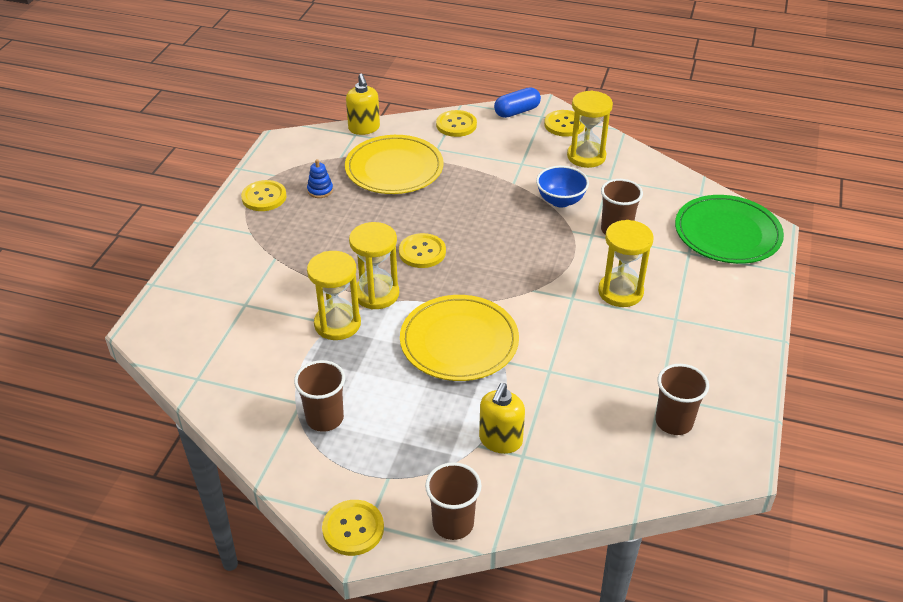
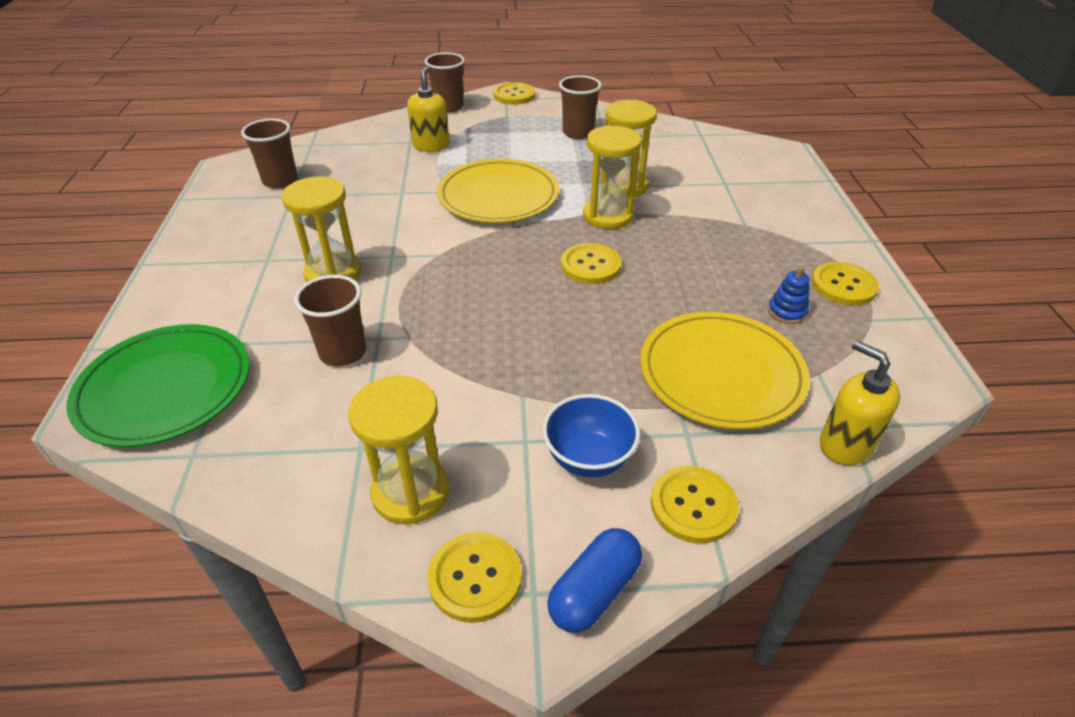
camera: 160 degrees right, 0 degrees up
(560, 201) = (436, 381): blue bowl -> blue bowl (588, 458)

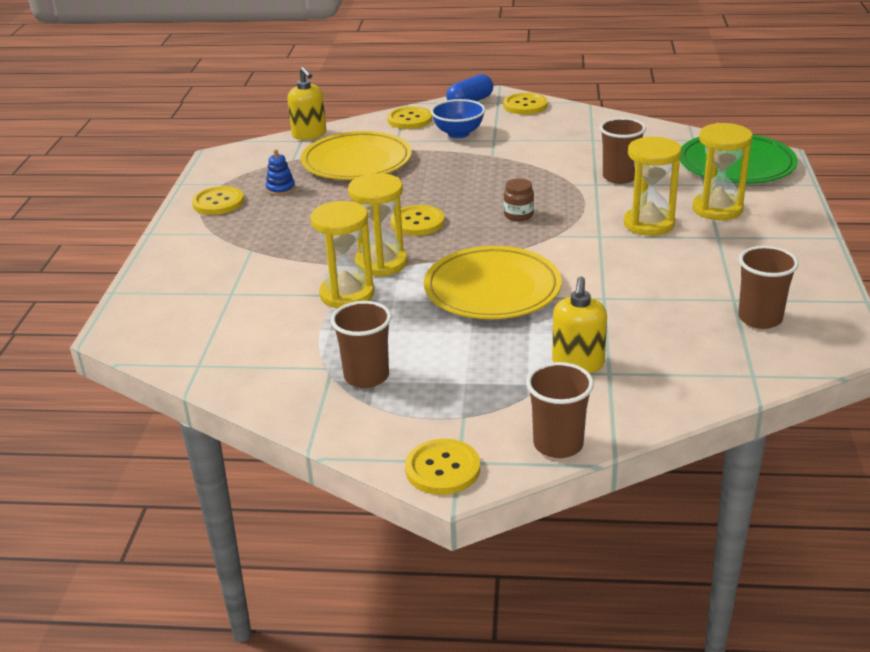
camera: 170 degrees left, 10 degrees down
(410, 492) = (560, 126): yellow hourglass -> yellow hourglass (717, 209)
(478, 280) = (518, 215): none -> brown jar

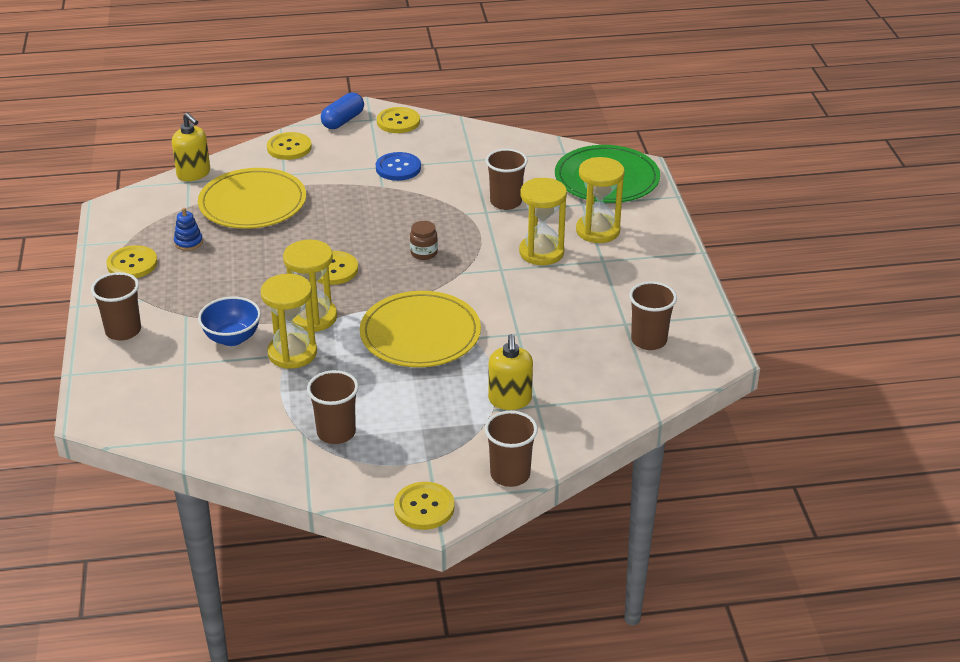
camera: 15 degrees left, 5 degrees up
(183, 258) = (123, 331): none -> brown cup
(458, 133) = (342, 162): blue bowl -> blue bowl (232, 338)
(513, 142) = (398, 168): none -> blue button

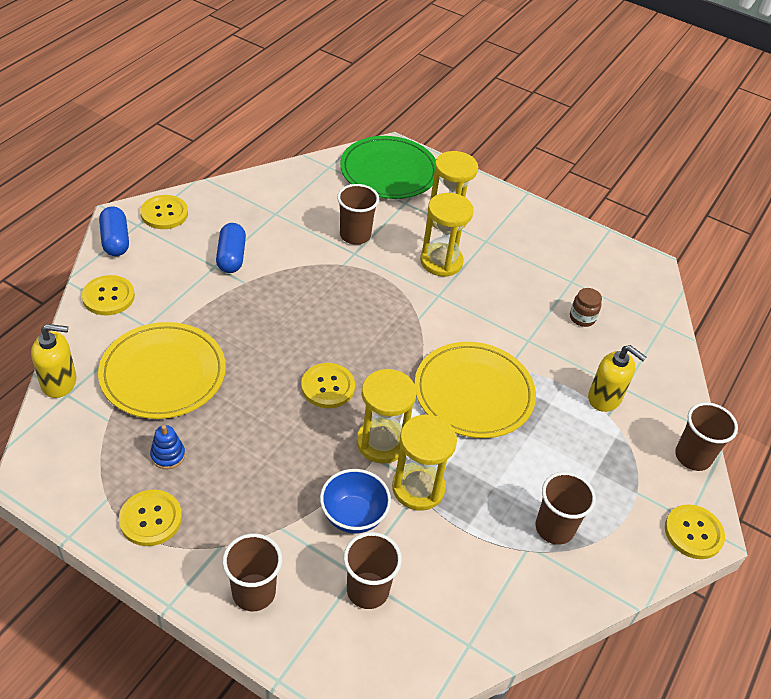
camera: 55 degrees left, 10 degrees up
(398, 168) = (231, 257): blue button -> blue capsule
(424, 253) = (368, 321): brown jar -> brown jar (582, 318)
(649, 340) = (602, 284): brown cup -> brown cup (367, 590)

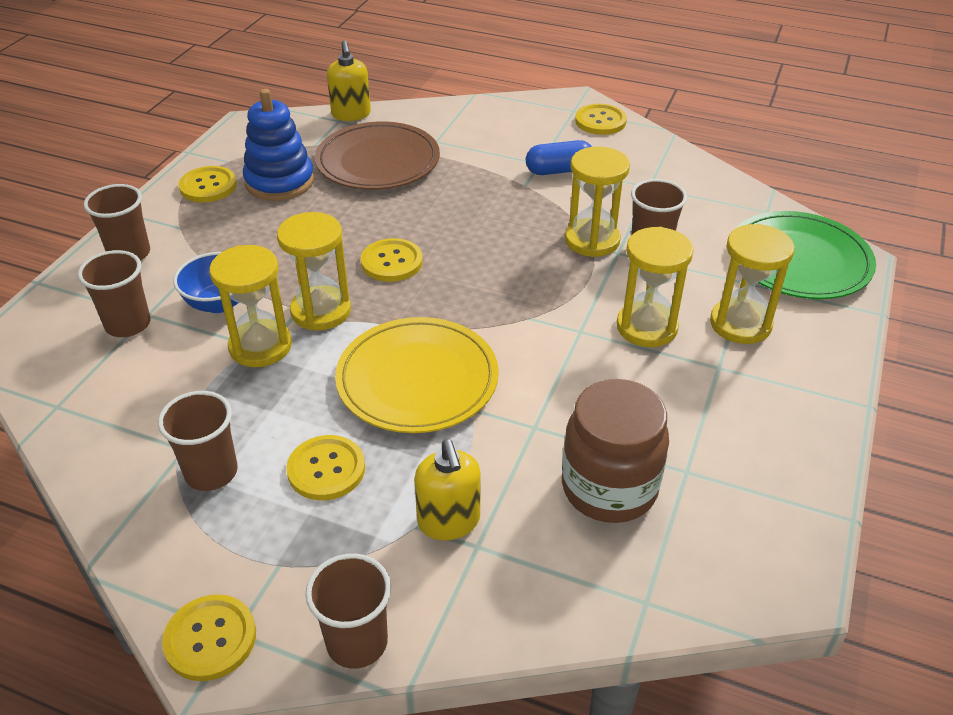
camera: 85 degrees right, 5 degrees down
(108, 297) = (465, 115): yellow button -> yellow button (326, 469)
(115, 240) = (543, 104): blue capsule -> none
(163, 374) = (378, 161): yellow plate -> brown plate
(168, 455) = (279, 182): blue stacking toy -> blue stacking toy, size x2.13
(335, 262) = (592, 240): none -> yellow hourglass
(582, 318) = (609, 488): brown jar -> brown jar, size x2.22
(605, 398) = (449, 521): yellow soap dispenser -> yellow soap dispenser turned 45 degrees counterclockwise

